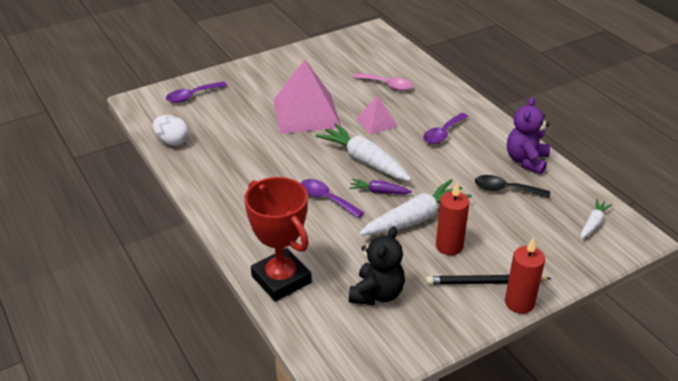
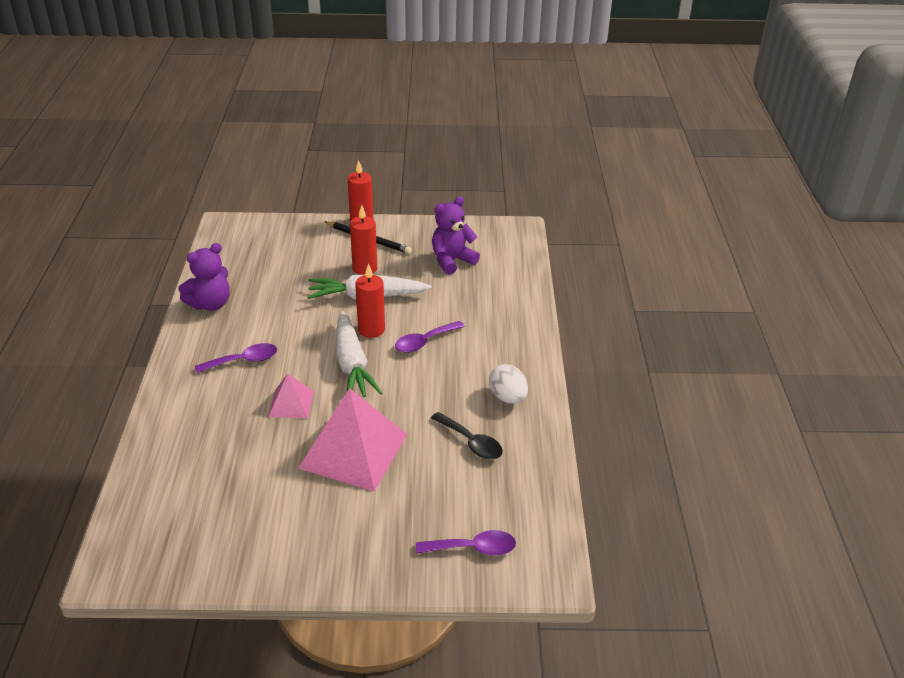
camera: 150 degrees left, 0 degrees up
(172, 141) = (537, 477): white egg -> white egg (507, 397)
(281, 279) = (515, 295): red trophy -> none
(326, 199) = (424, 342): purple spoon -> purple spoon turned 75 degrees clockwise
(377, 294) = (452, 260): black teddy bear -> purple teddy bear
(379, 191) = (371, 329): purple carrot -> red candle
(387, 85) = (219, 451): pink spoon -> none
(505, 190) = (264, 289): black spoon -> black spoon (471, 442)
(593, 223) = (239, 242): white carrot -> none

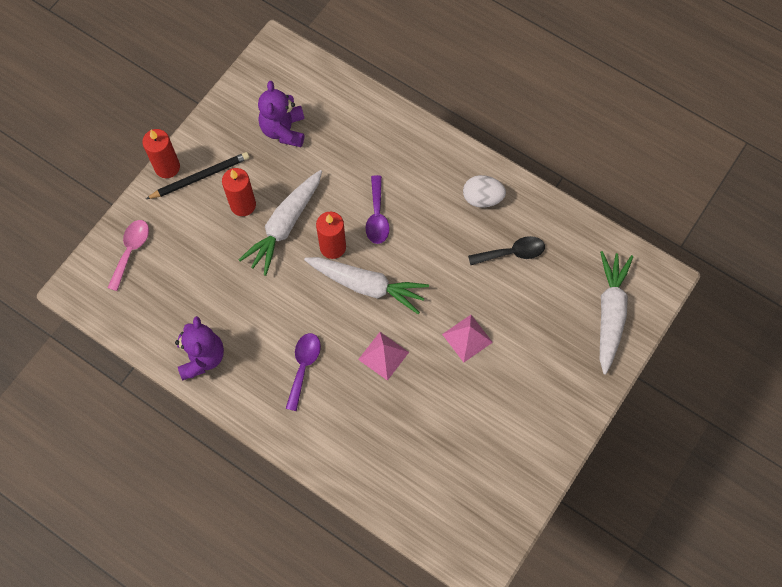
camera: 55 degrees left, 30 degrees up
(275, 235) = (131, 251): none -> pink spoon
(354, 451) = (467, 338): pink pyramid -> pink pyramid, size x0.50
(473, 548) = (610, 313): purple spoon -> white carrot

